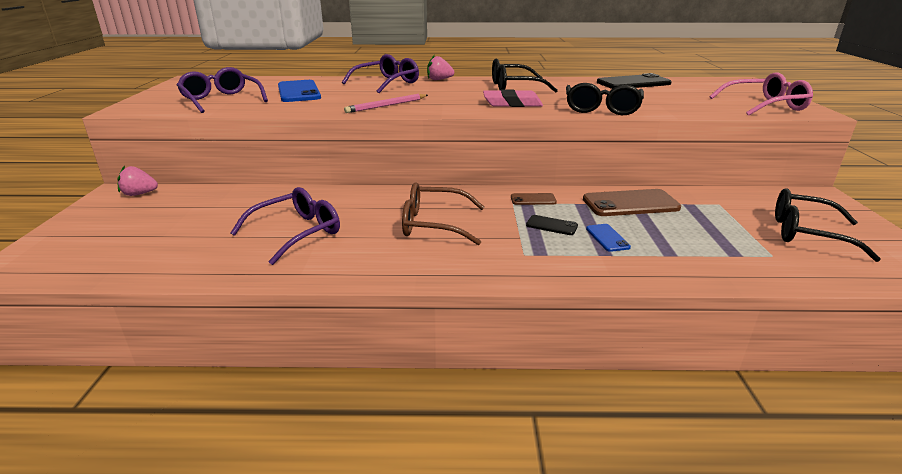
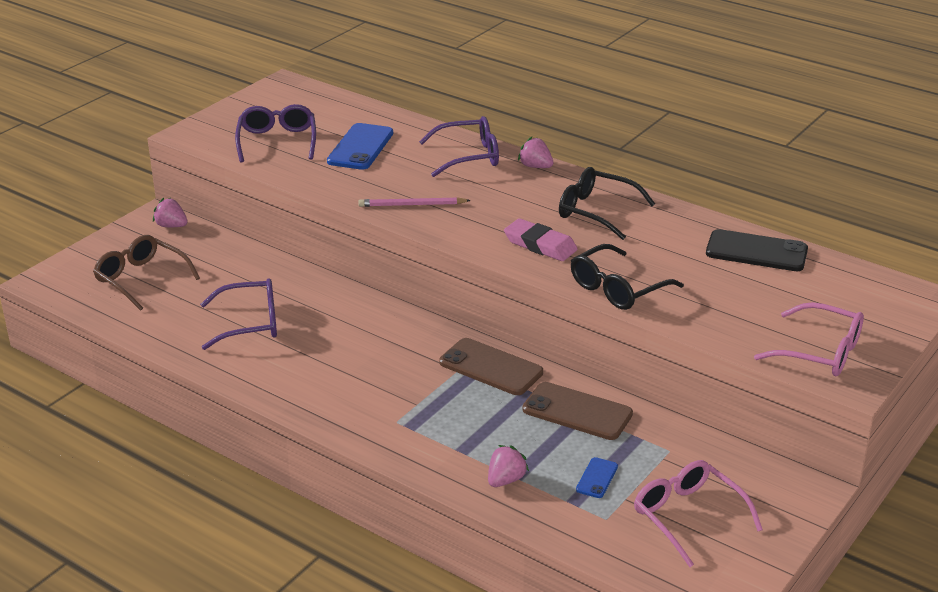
camera: 35 degrees right, 5 degrees up
(434, 224) = (364, 359): brown glasses -> brown glasses (141, 279)
(533, 199) = (490, 367): brown phone -> brown phone, size x1.98
(551, 225) = (462, 404): black phone -> none
(607, 238) = (490, 437): blue phone -> blue phone (597, 478)
(669, 260) = (505, 480): none -> pink strawberry
(806, 233) = (688, 516): black glasses -> pink glasses

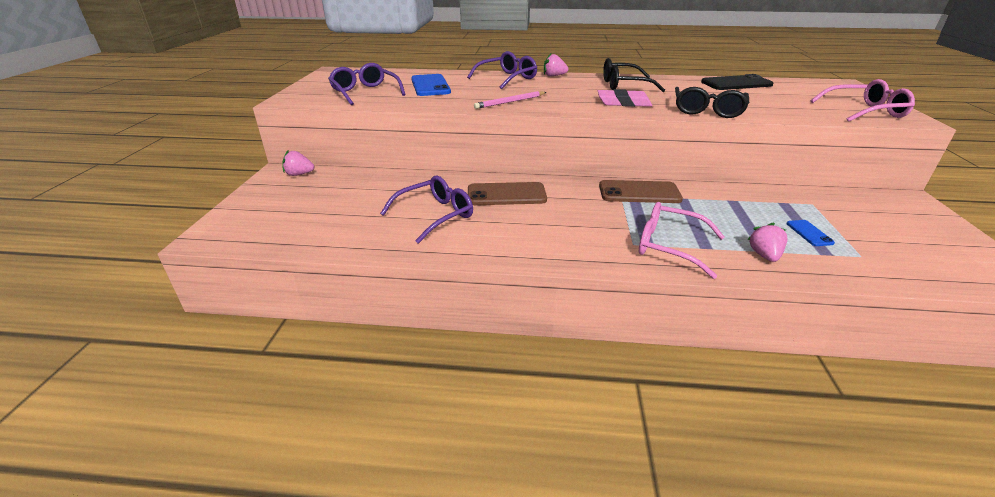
camera: 30 degrees left, 0 degrees up
(141, 279) = (306, 212): brown glasses -> none
(577, 412) = (729, 200): brown phone -> brown phone (506, 195)
(688, 516) = (895, 236): pink glasses -> pink glasses (669, 246)

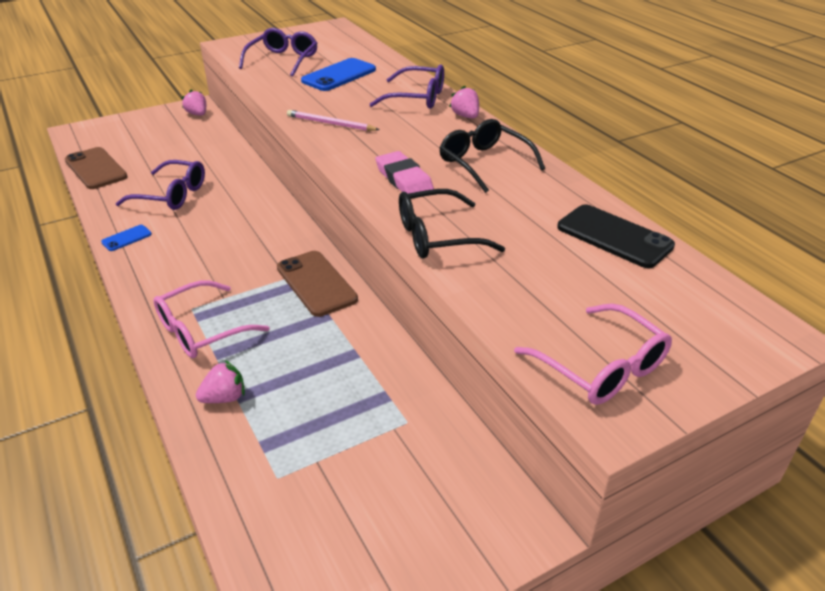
camera: 55 degrees right, 5 degrees up
(506, 195) = (241, 212): brown phone -> brown phone (95, 169)
(669, 246) = (201, 330): pink glasses -> pink glasses turned 120 degrees counterclockwise
(809, 233) = (309, 427): blue phone -> blue phone (127, 238)

